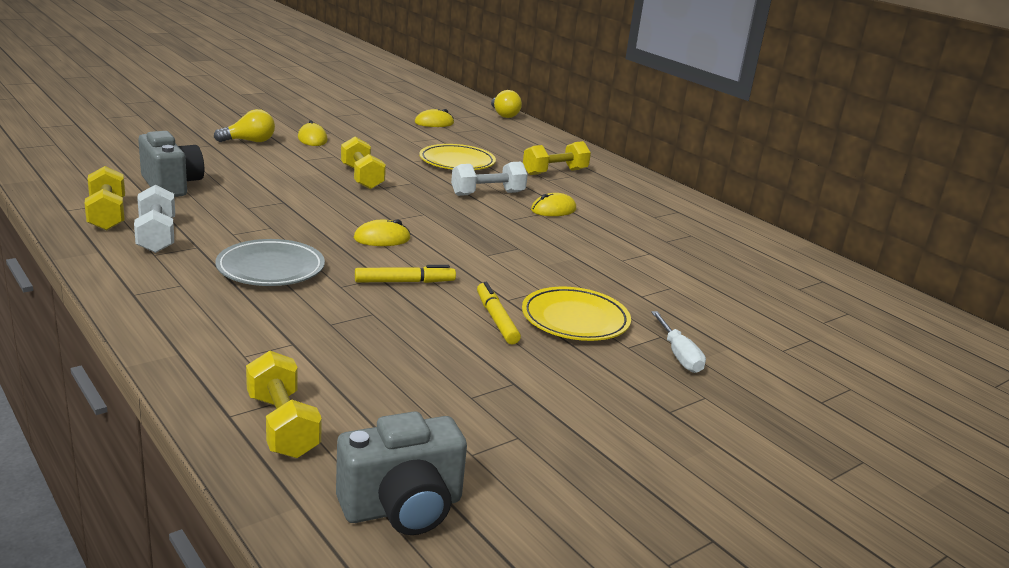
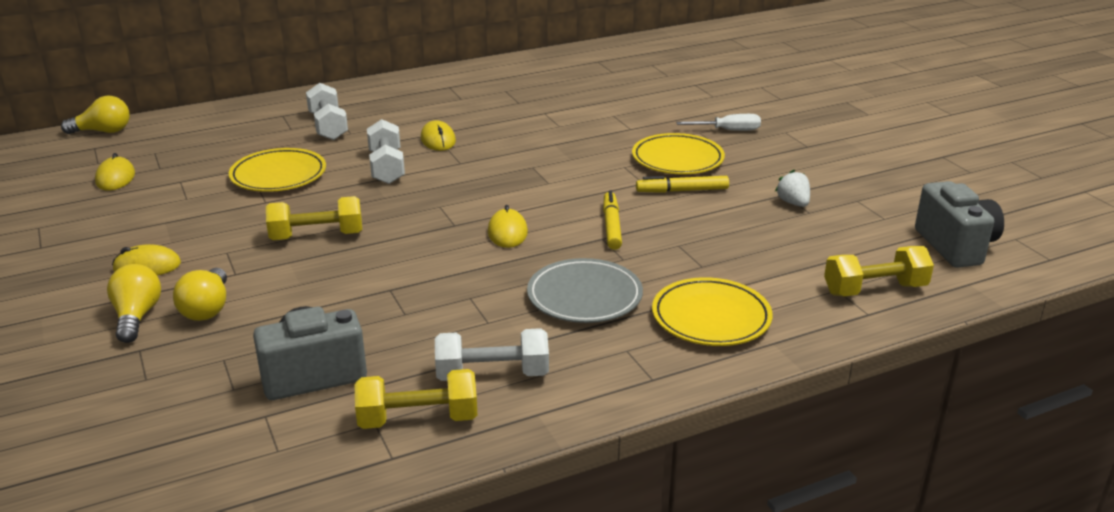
camera: 75 degrees left, 5 degrees up
(229, 324) = (711, 318): none -> yellow plate
(258, 156) = (207, 309): none -> yellow light bulb
(491, 387) = (793, 203): none -> white strawberry
(555, 172) = (328, 126): yellow dumbbell -> white dumbbell

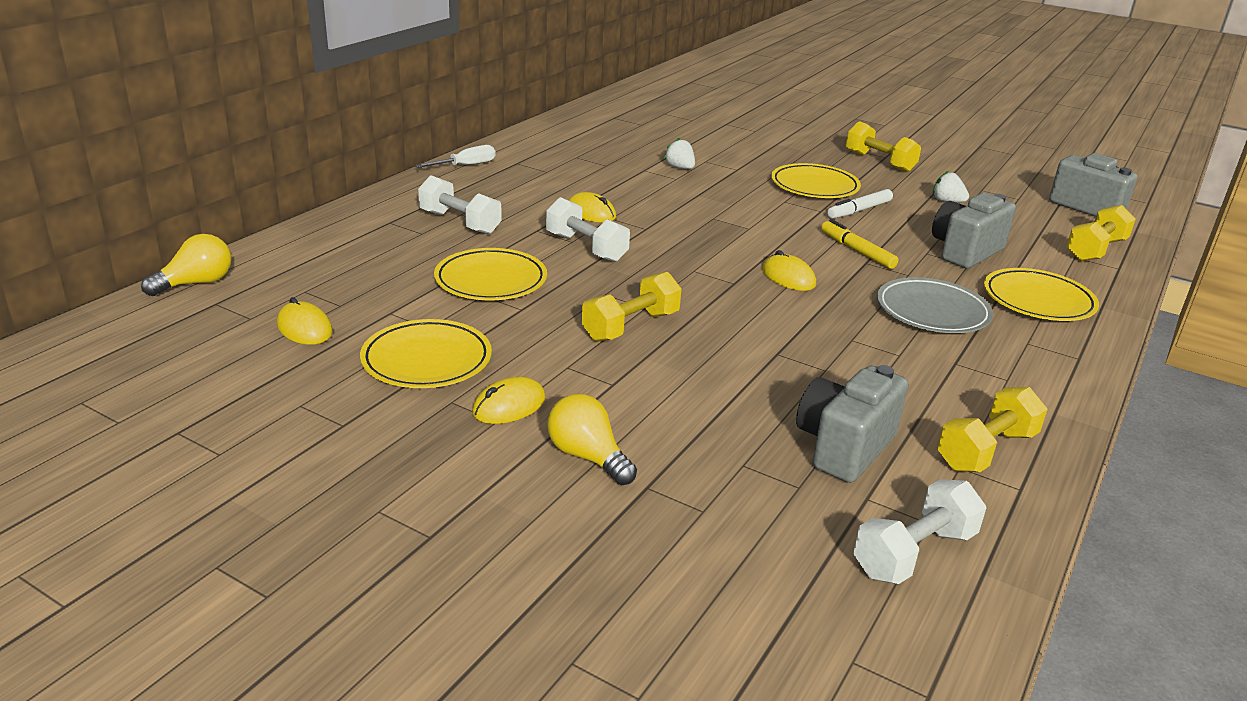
camera: 35 degrees left, 0 degrees up
(149, 220) = (427, 360): none -> yellow plate
(207, 309) = (645, 425): yellow light bulb -> none
(492, 374) = (975, 394): white dumbbell -> white dumbbell (914, 553)
(578, 117) = (680, 168): none -> white strawberry
(682, 191) = (859, 210): yellow marker -> white marker
(720, 254) = (965, 252): none -> grey camera
(728, 130) = (812, 156): white screwdriver -> white screwdriver (466, 166)
(790, 150) = (879, 162): none -> yellow dumbbell

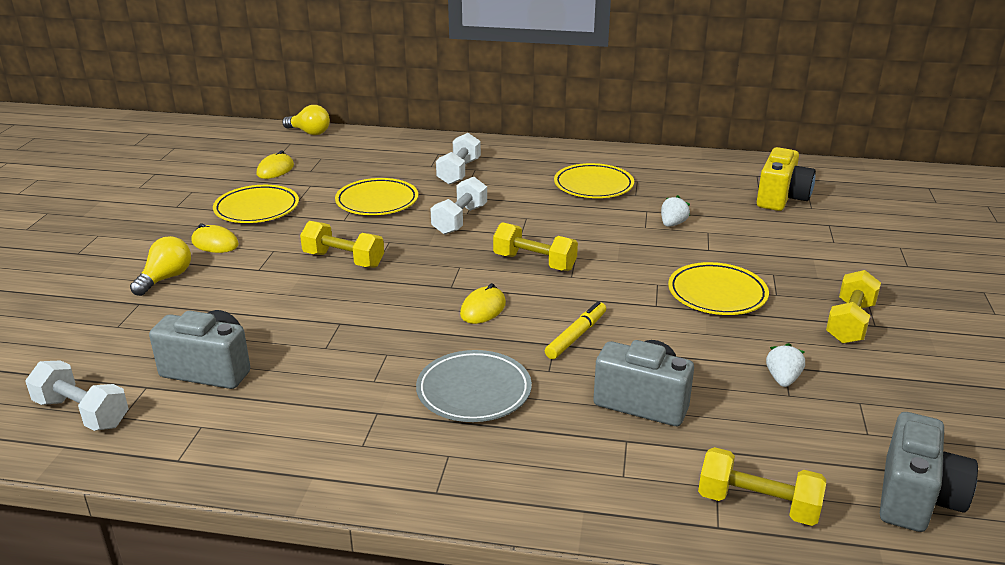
camera: 70 degrees right, 0 degrees up
(466, 166) = (563, 150): white screwdriver -> none
(591, 212) = (527, 208): yellow mouse -> none
(667, 123) = (781, 199): none -> yellow camera
(859, 210) = (683, 326): white marker -> none
(986, 450) = (229, 438): yellow dumbbell -> yellow dumbbell (534, 262)
(1038, 300) = (557, 459): yellow plate -> yellow plate (593, 185)

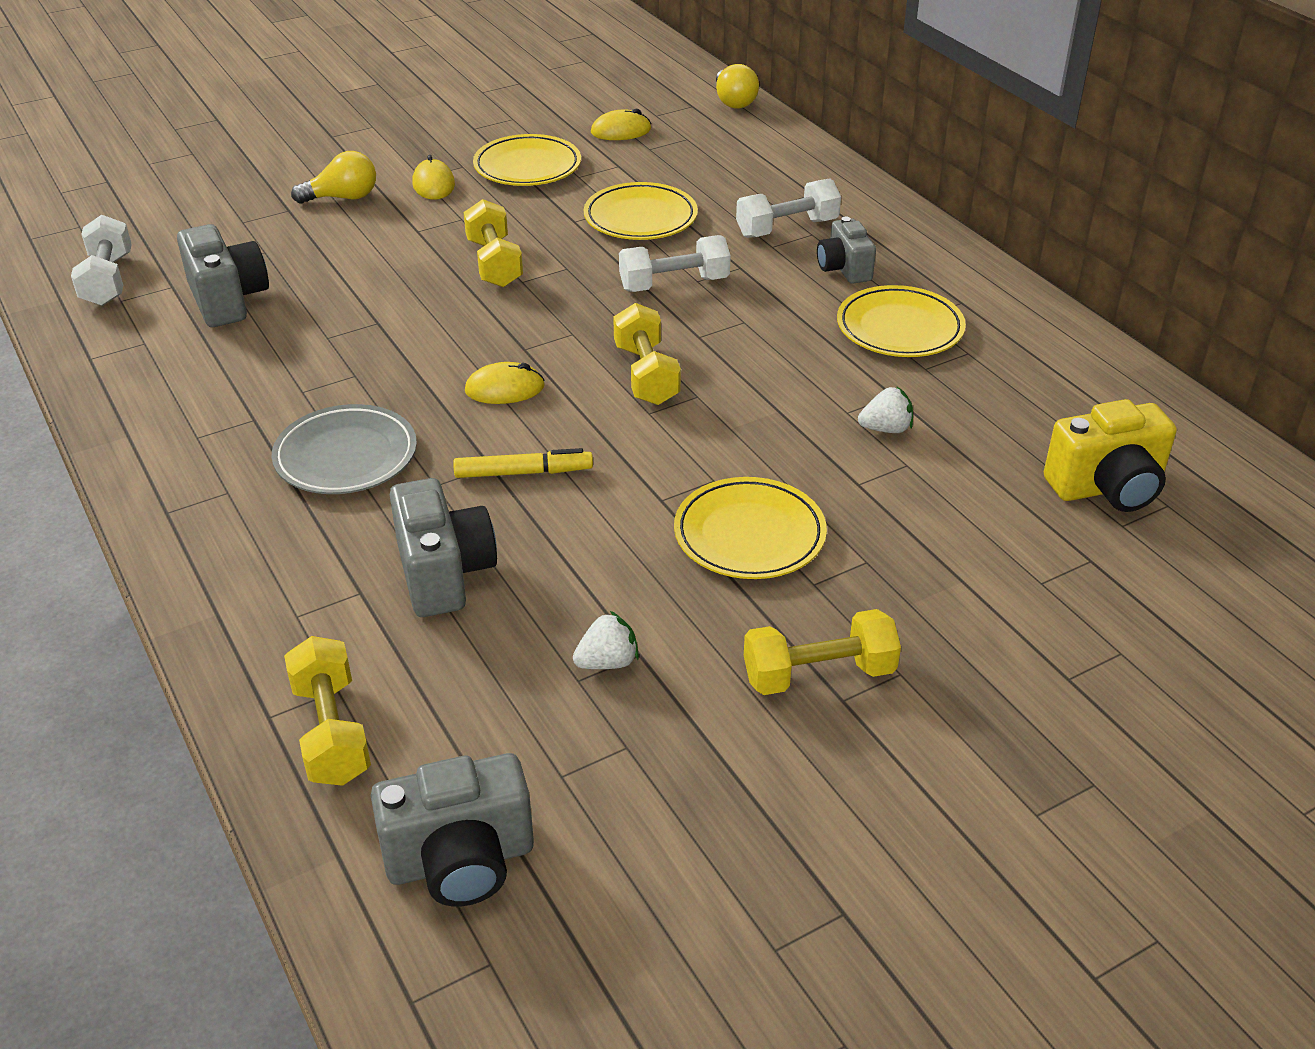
camera: 50 degrees right, 10 degrees up
(520, 175) = (844, 269): none -> grey camera

